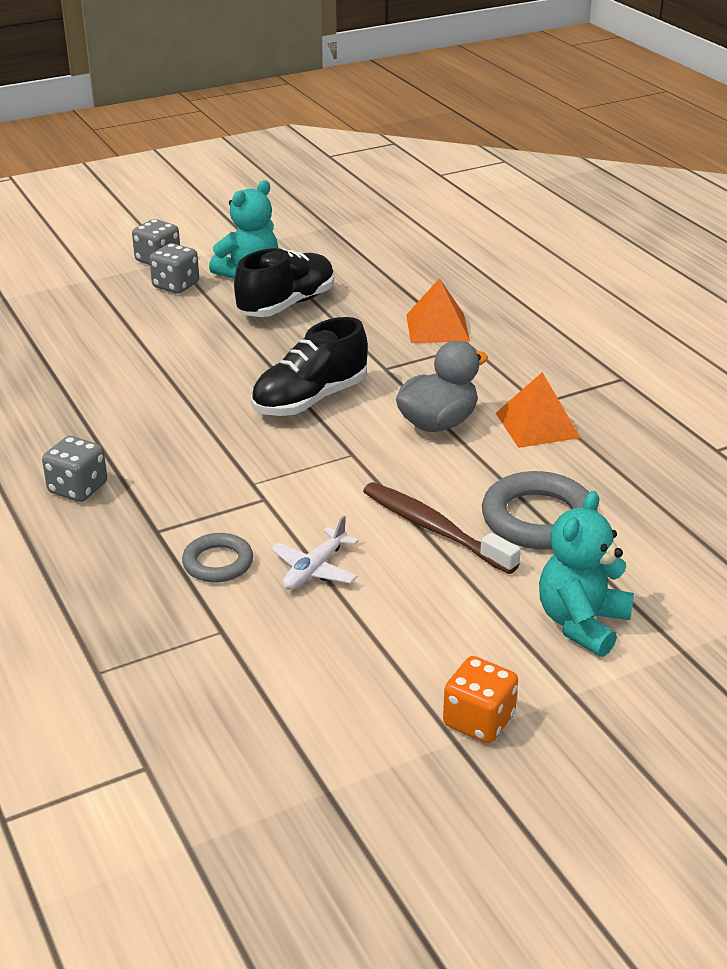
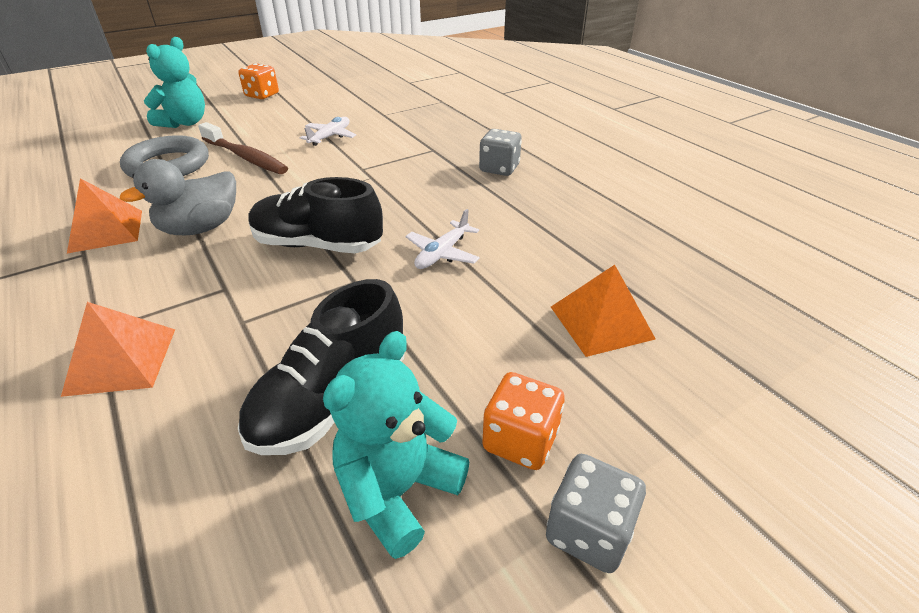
camera: 175 degrees right, 5 degrees up
(83, 332) = (601, 322): none -> orange pyramid
(176, 285) = (520, 440): grey dice -> orange dice
(189, 386) = (442, 253): none -> white plane
(218, 563) = (389, 137): grey ring -> none
(310, 400) = (317, 245): black shoe -> black shoe turned 120 degrees counterclockwise

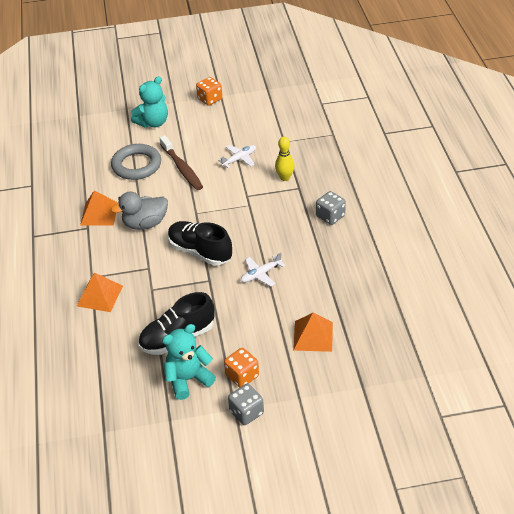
camera: 25 degrees right, 5 degrees up
(406, 143) = (285, 178): none -> yellow bowling pin

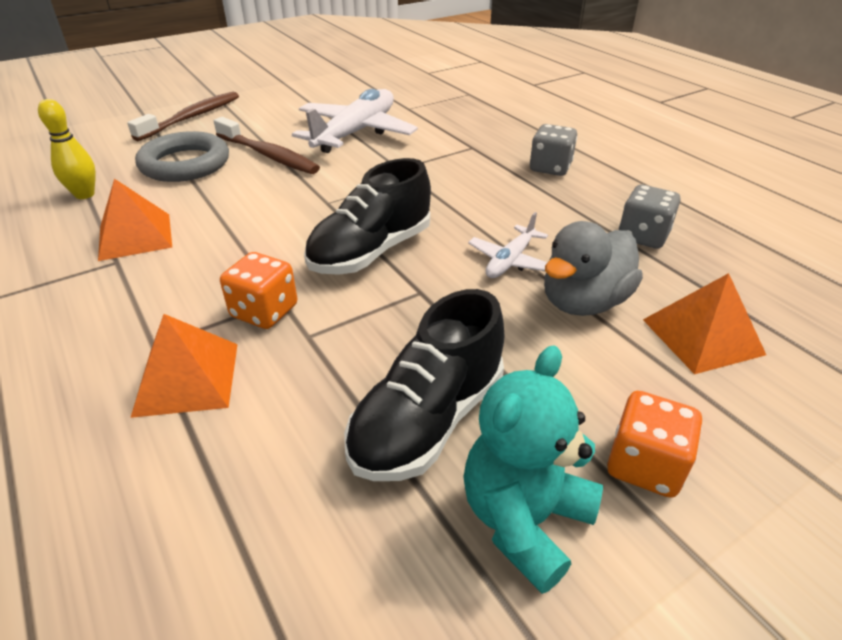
camera: 25 degrees left, 5 degrees down
(145, 224) = (238, 233): grey duck -> grey duck (583, 302)
(153, 122) = (192, 117): turquoise teddy bear -> brown toothbrush
(200, 251) = (371, 252): black shoe -> black shoe turned 60 degrees counterclockwise
(210, 99) = (269, 87): orange dice -> orange dice (264, 311)
(239, 159) = (356, 133): white plane -> white plane, size x2.00
(246, 412) = (742, 564): grey dice -> grey dice (643, 236)
(285, 178) = (442, 140): yellow bowling pin -> yellow bowling pin (85, 194)

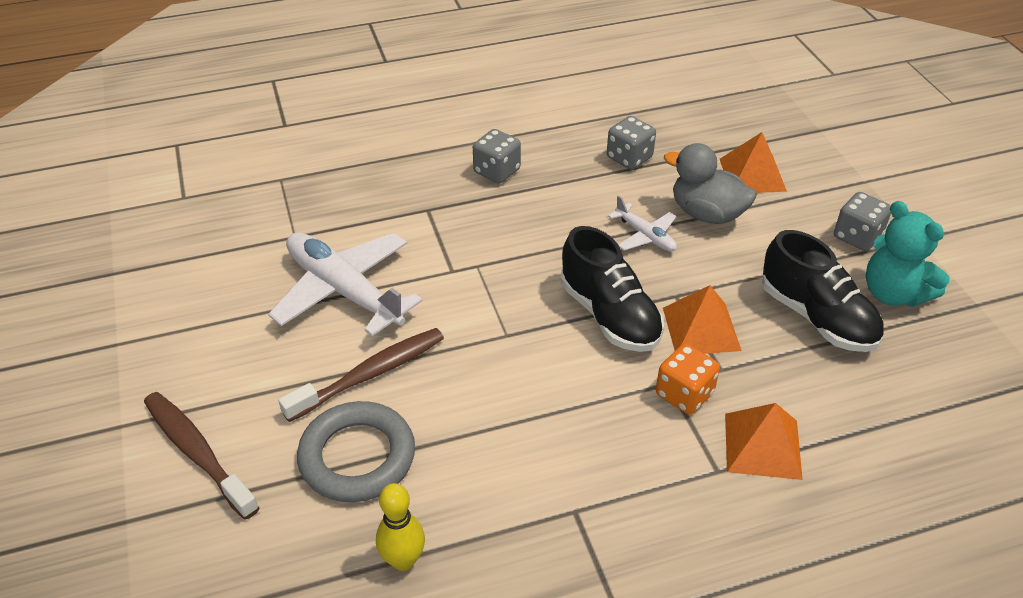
camera: 75 degrees left, 5 degrees up
(135, 236) = (526, 497): orange pyramid -> orange pyramid (701, 328)
(583, 302) = (706, 214): grey duck -> grey duck turned 150 degrees clockwise
(644, 465) = (857, 236): orange dice -> grey dice

